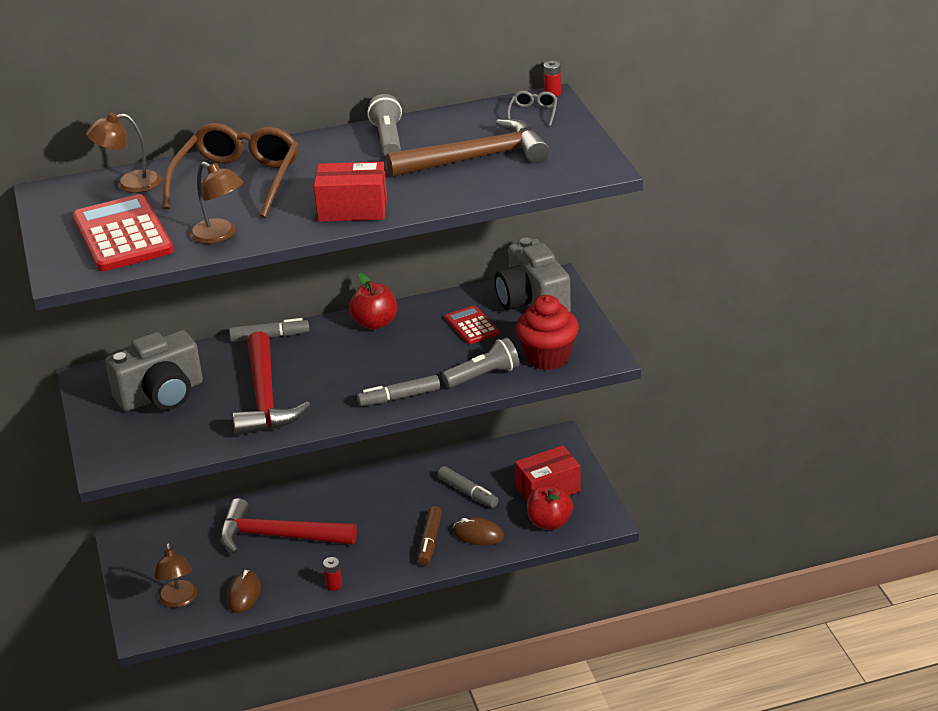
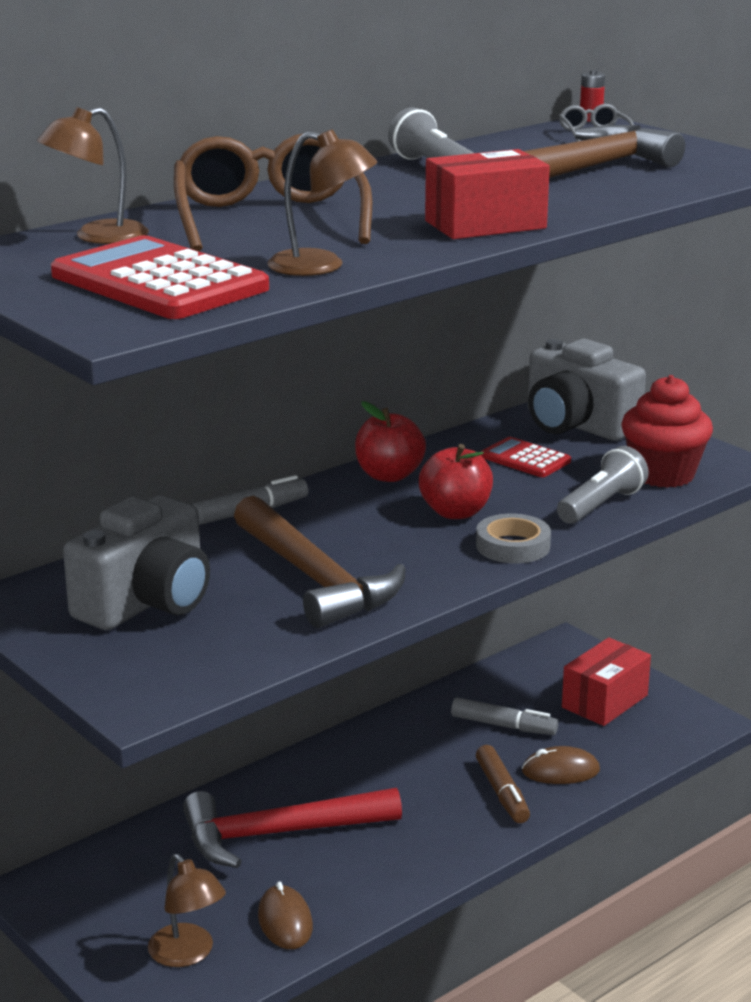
camera: 25 degrees left, 10 degrees down
(265, 398) = (315, 578): red hammer -> brown hammer
(334, 585) = (412, 878): red battery -> none
(399, 397) = (513, 546): grey marker -> grey tape
(549, 522) = (641, 738): red apple -> red apple (455, 512)

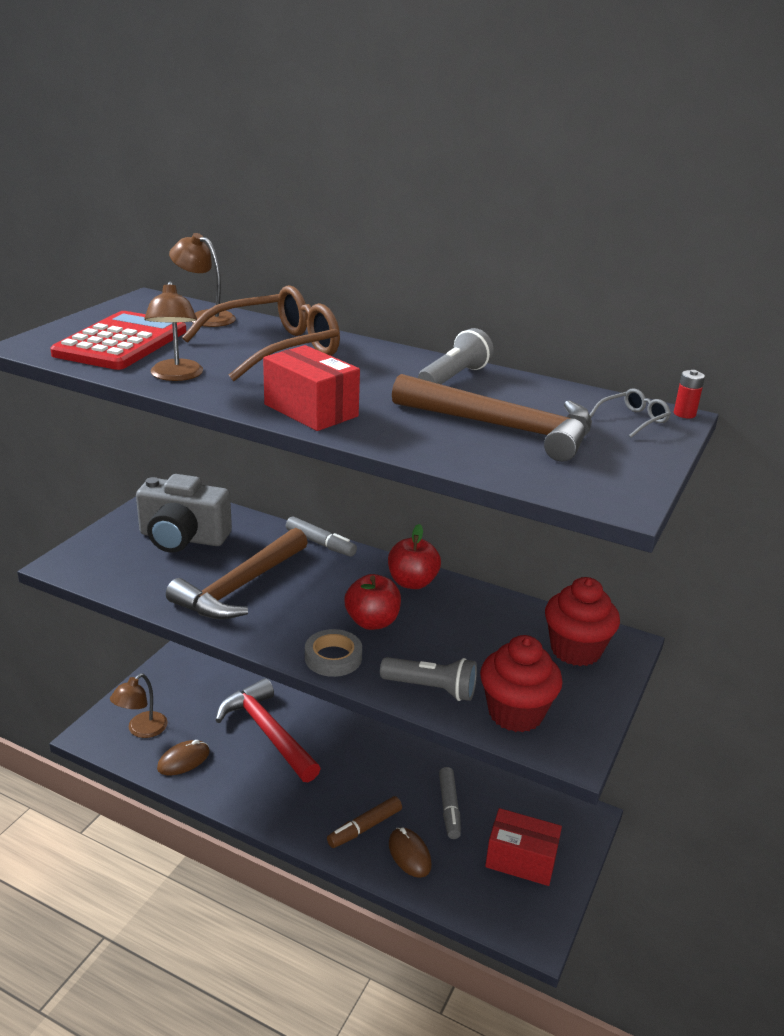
camera: 65 degrees right, 5 degrees up
(525, 459) = (488, 636): red calculator -> none
(577, 425) = (575, 650): grey camera -> red cupcake

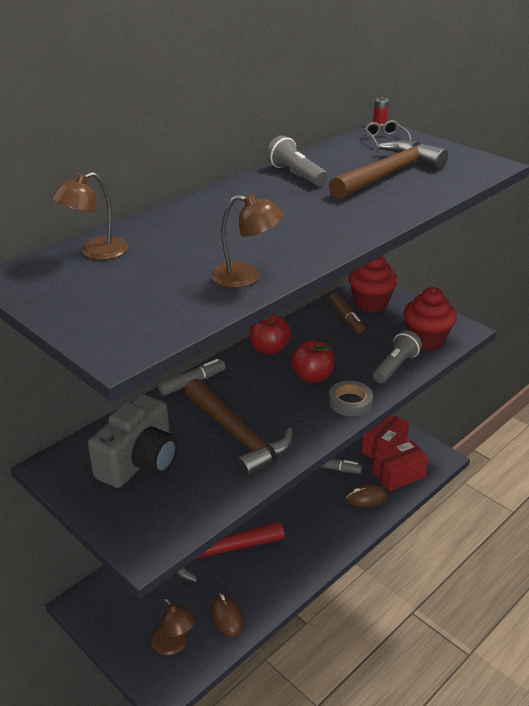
camera: 70 degrees left, 5 degrees up
(121, 343) = (143, 298): red calculator -> none
(275, 349) = (204, 229): brown glasses -> none
(311, 410) = (341, 230): red box -> red box (399, 475)
(365, 827) = (337, 515): brown marker -> brown marker (346, 318)

